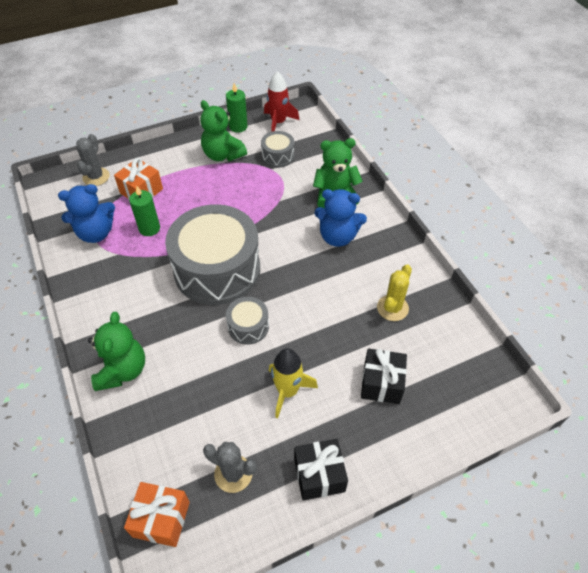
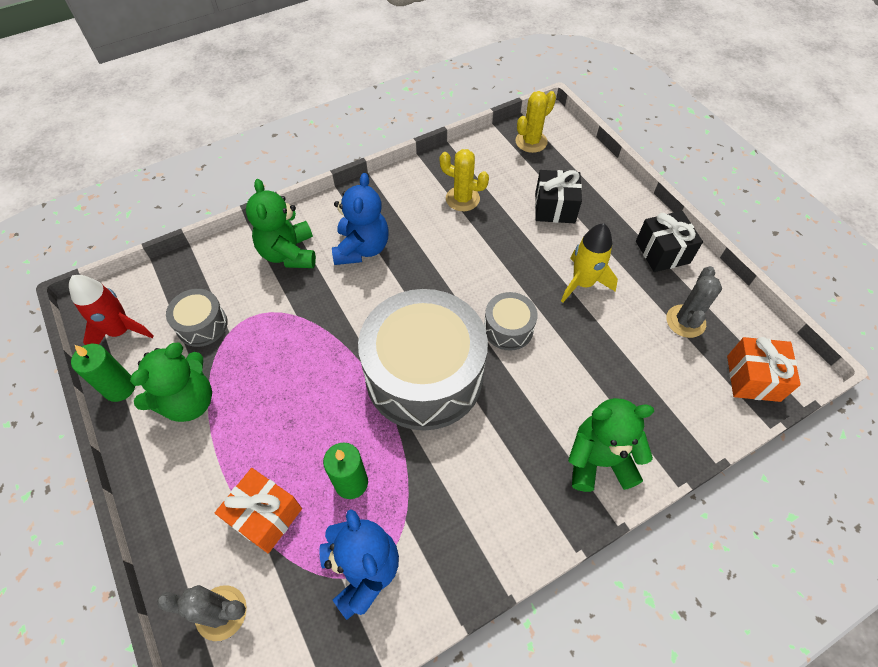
camera: 95 degrees left, 5 degrees up
(477, 376) = (531, 142): none -> yellow cactus

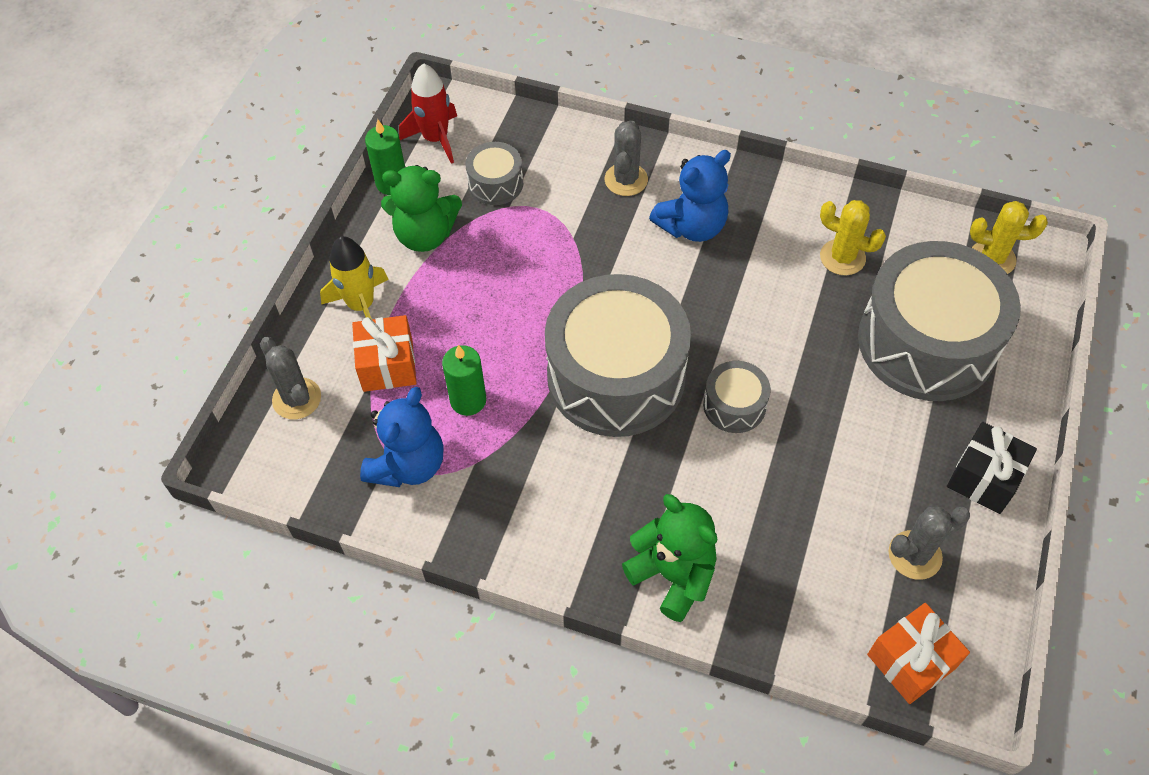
camera: 50 degrees right, 0 degrees up
(289, 253) = (626, 180): green teddy bear -> grey cactus
(462, 199) = (842, 257): yellow cactus -> yellow cactus turned 45 degrees counterclockwise
(555, 208) = (926, 342): black gift -> grey drum
(583, 283) = (858, 431): yellow rocket -> yellow rocket (361, 305)

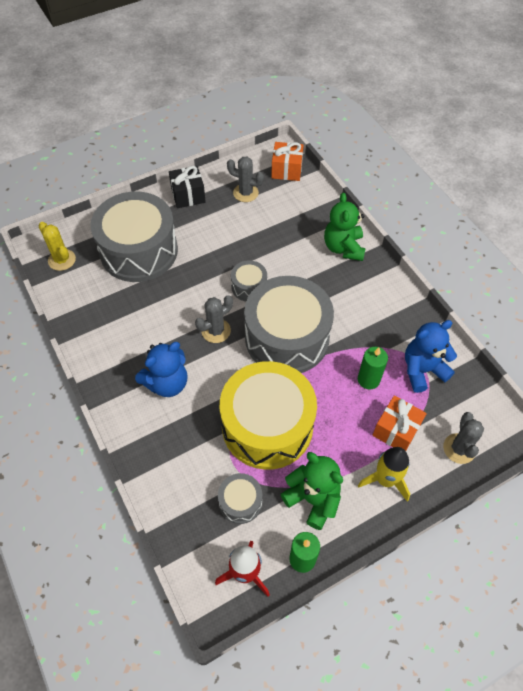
camera: 140 degrees left, 0 degrees up
(538, 265) = (267, 426): none -> yellow drum
(626, 180) = (167, 440): grey cactus -> grey cactus (216, 331)
(692, 226) = (167, 383): blue teddy bear -> blue teddy bear turned 135 degrees clockwise
(842, 257) = (120, 310): yellow cactus -> none

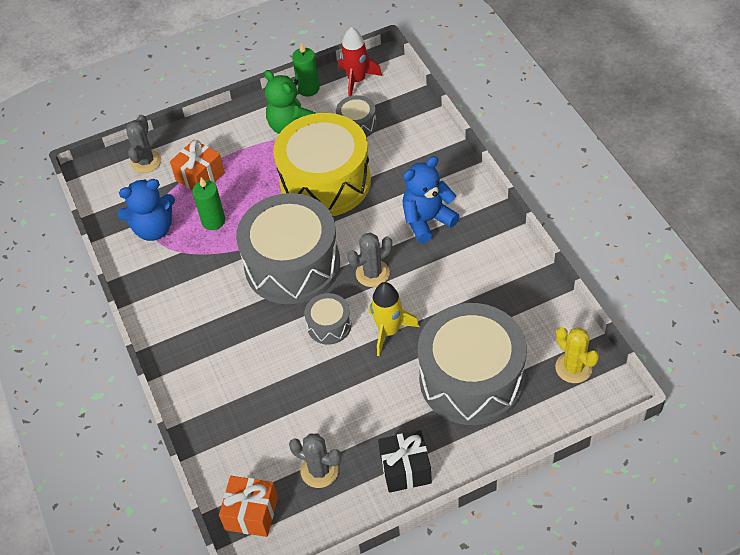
camera: 170 degrees left, 5 degrees down
(343, 248) = (199, 376): green teddy bear -> none
(385, 480) = (223, 139): yellow rocket -> yellow rocket (389, 331)

